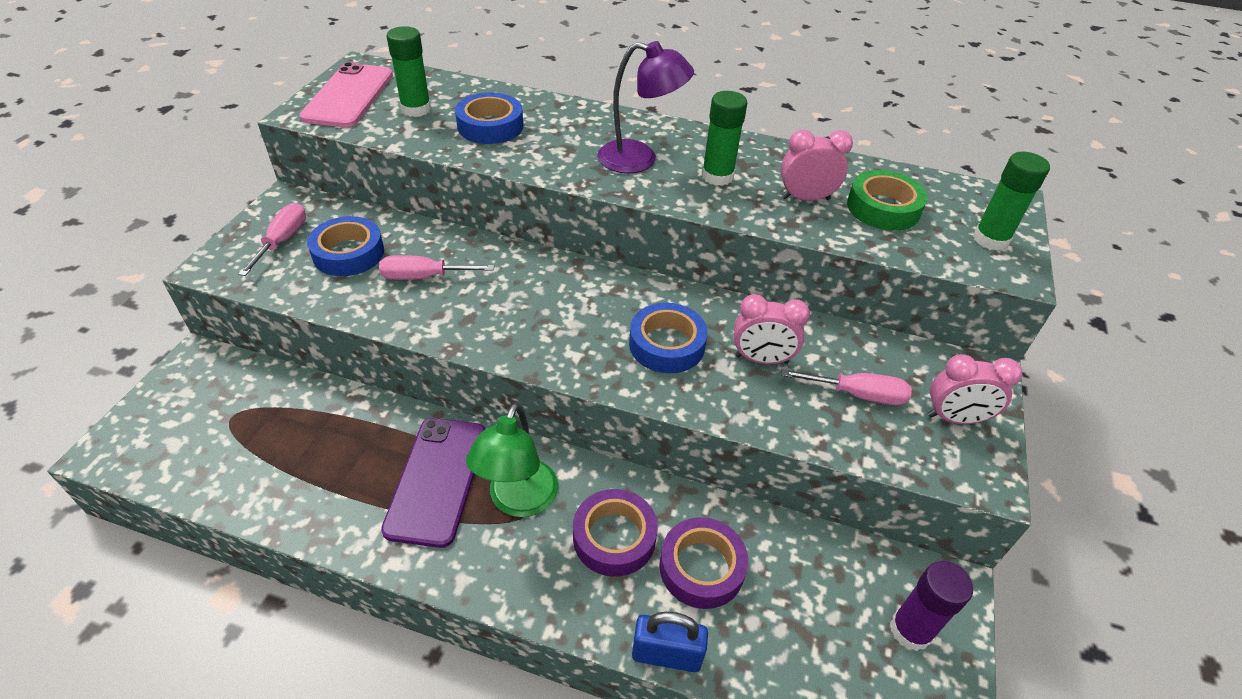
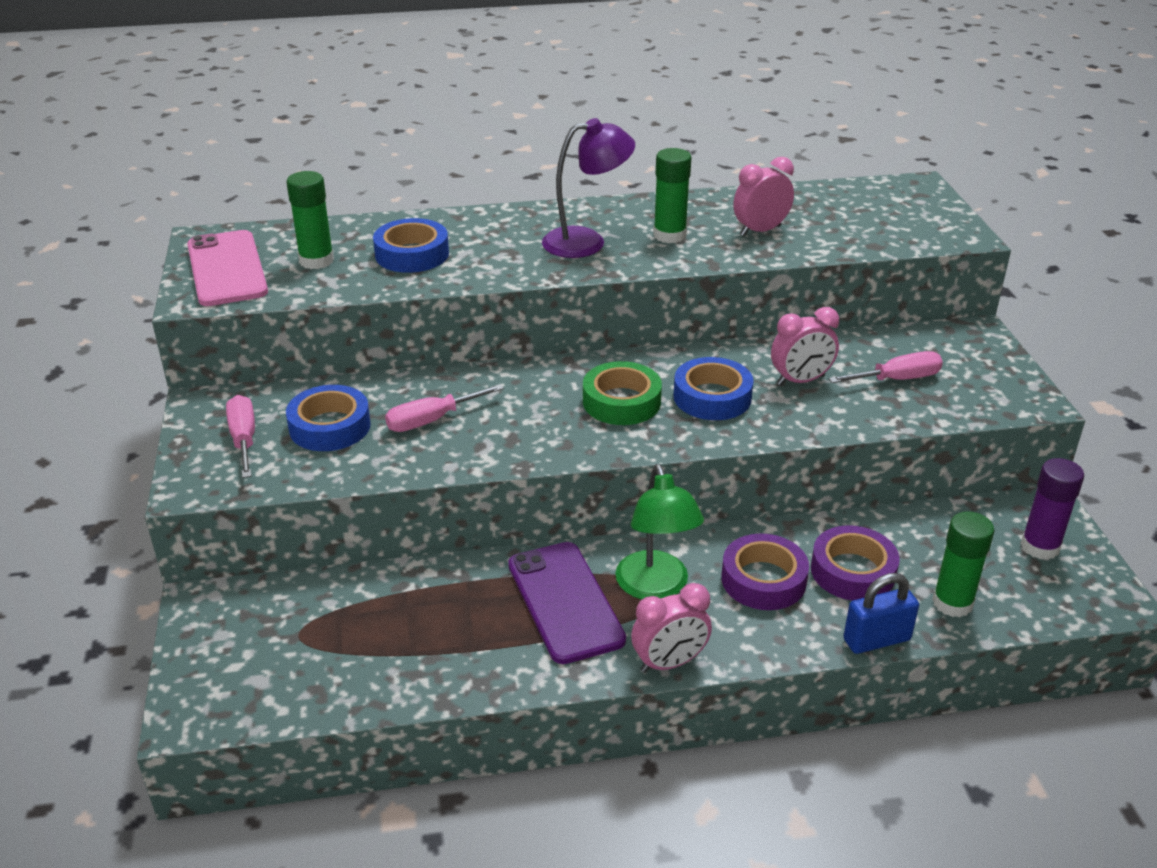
camera: 25 degrees left, 10 degrees down
(883, 208) = (828, 219): green tape -> green tape (621, 402)
(955, 418) = (981, 370): pink clock -> pink clock (669, 663)
(990, 239) = (929, 218): green glue stick -> green glue stick (952, 603)

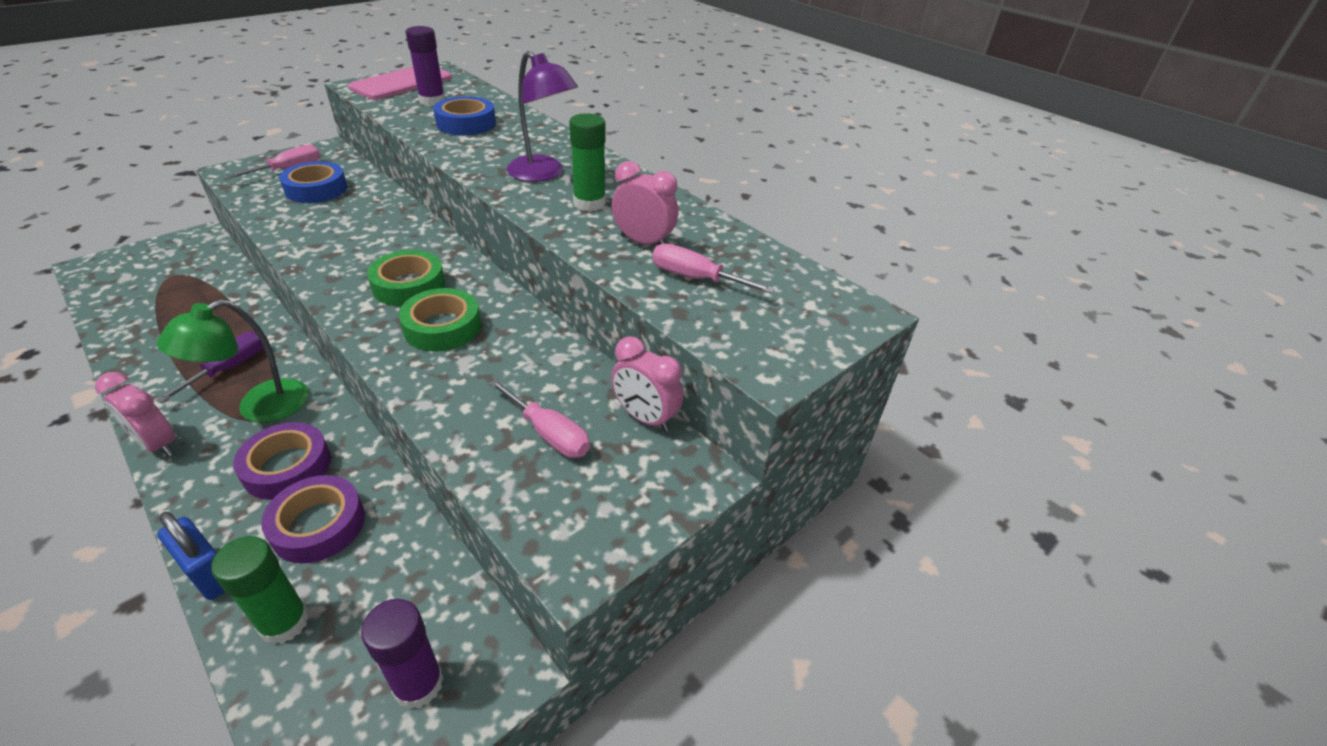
camera: 55 degrees right, 5 degrees up
(316, 261) = (432, 101): green glue stick -> purple glue stick
(431, 420) = (341, 219): pink screwdriver -> pink screwdriver (696, 278)
(565, 602) = (230, 368): purple phone -> purple screwdriver
(712, 397) = (442, 327): blue tape -> green tape
(800, 380) = (503, 370): pink clock -> pink clock (645, 418)

